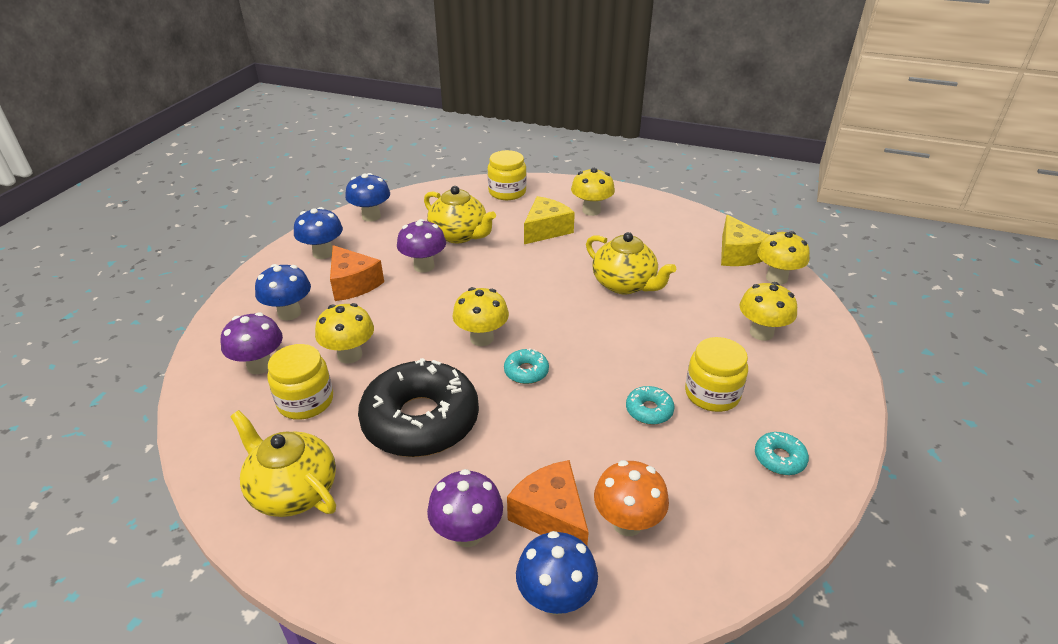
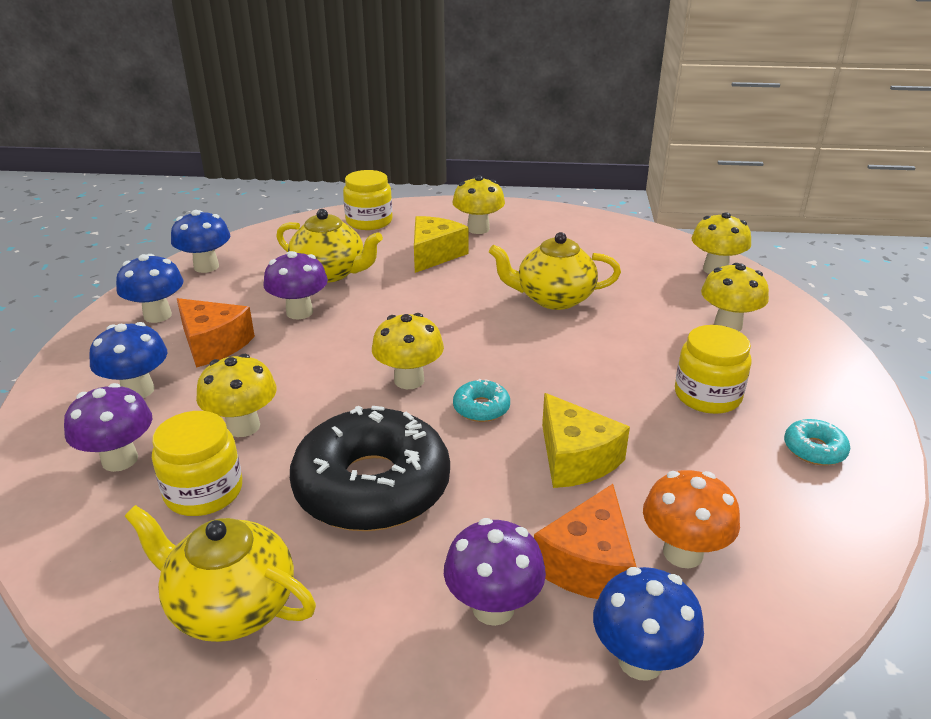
camera: 15 degrees left, 5 degrees down
(551, 516) = (588, 564): orange cheese -> orange cheese turned 105 degrees counterclockwise
(624, 284) = (553, 298): yellow teapot -> yellow teapot turned 150 degrees clockwise
(649, 410) = (646, 425): turquoise donut -> none
(738, 254) = (662, 252): yellow cheese -> yellow cheese (575, 458)

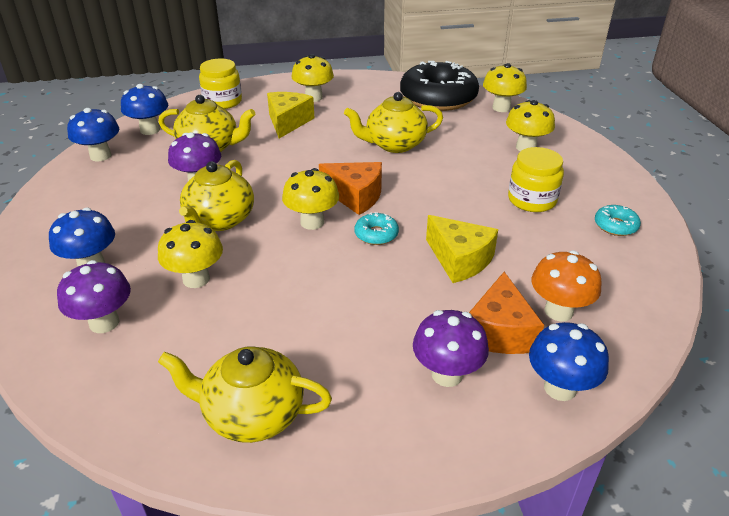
camera: 15 degrees left, 5 degrees up
(157, 315) = (77, 202): blue mushroom -> blue mushroom (150, 130)
(204, 491) = (188, 334): yellow jar -> none
(213, 344) = (139, 218): orange cheese -> orange cheese (355, 196)
(301, 361) = (219, 220): none -> yellow teapot
(372, 486) = (320, 306): black donut -> black donut (438, 98)

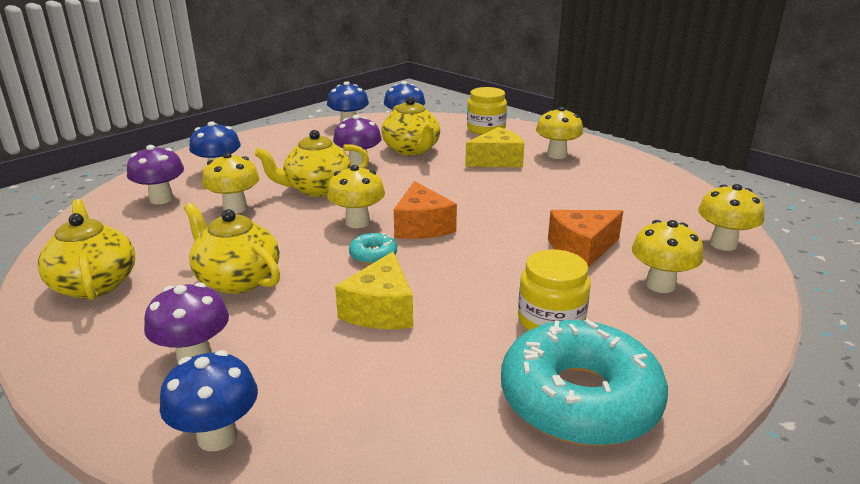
camera: 55 degrees right, 10 degrees down
(394, 144) = (538, 214): yellow teapot -> yellow teapot (237, 279)
(438, 98) = (672, 205): black donut -> none
(499, 331) = (282, 369): orange cheese -> orange cheese (582, 248)
(558, 311) = (351, 400): orange mushroom -> none
(615, 226) = (579, 399): turquoise donut -> turquoise donut, size x2.42

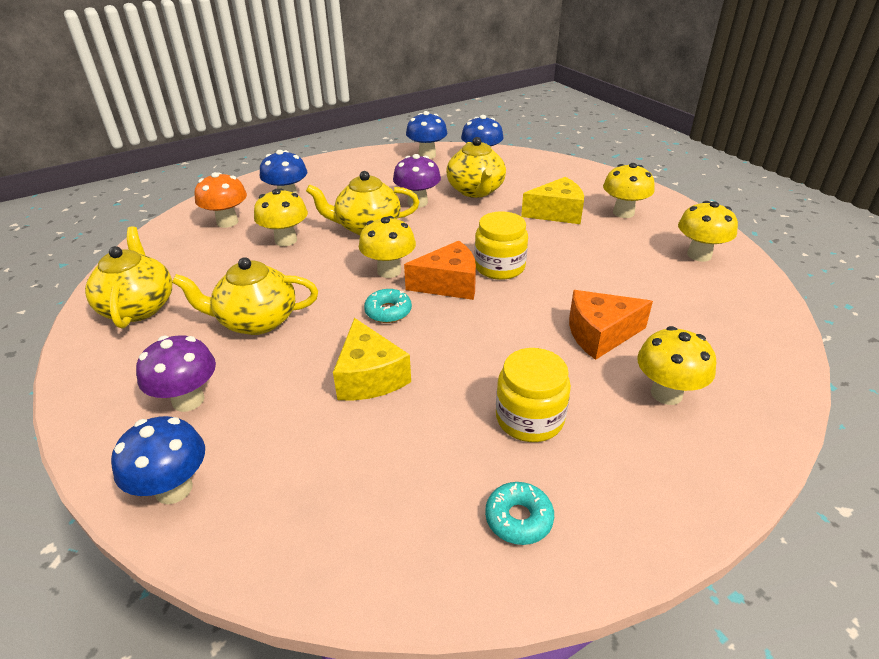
camera: 15 degrees right, 10 degrees up
(161, 199) = (227, 222): purple mushroom -> orange mushroom
(237, 279) = (256, 321): yellow teapot -> yellow teapot turned 60 degrees counterclockwise
(381, 310) = (370, 376): yellow cheese -> yellow cheese turned 45 degrees counterclockwise
(422, 226) = (448, 284): orange cheese -> orange cheese turned 105 degrees counterclockwise
(486, 129) = (561, 173): yellow jar -> yellow jar (499, 267)
(579, 399) = (518, 518): turquoise donut -> turquoise donut, size x0.41
(723, 244) = (762, 351): yellow mushroom -> yellow mushroom (699, 255)

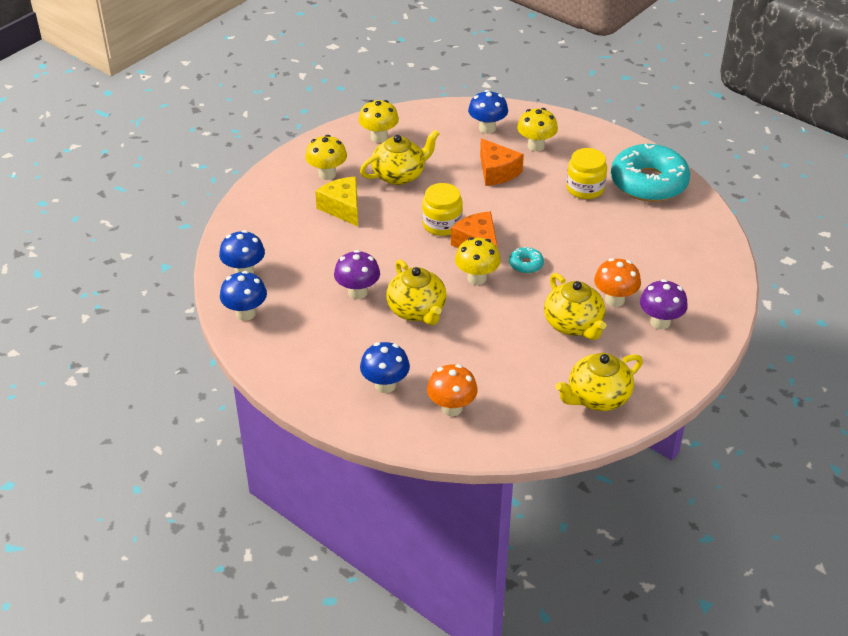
camera: 110 degrees left, 5 degrees up
(174, 489) = (715, 297): blue mushroom -> blue mushroom (487, 128)
(266, 369) = (614, 300): none -> orange mushroom
(286, 240) = (463, 354): yellow mushroom -> none
(370, 376) = (592, 254): yellow cheese -> none
(476, 191) = (319, 261): yellow teapot -> yellow teapot (399, 175)
(518, 518) = (648, 182): turquoise donut -> turquoise donut, size x2.42

